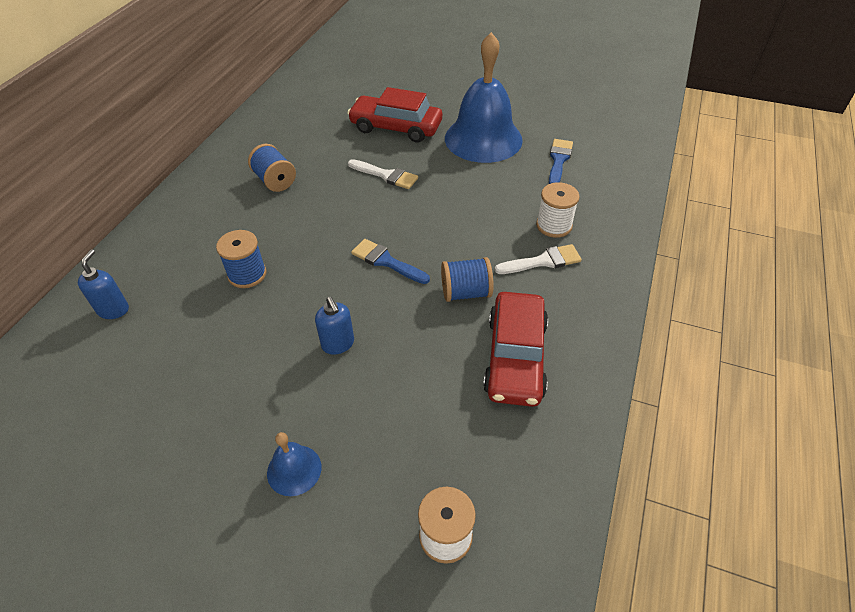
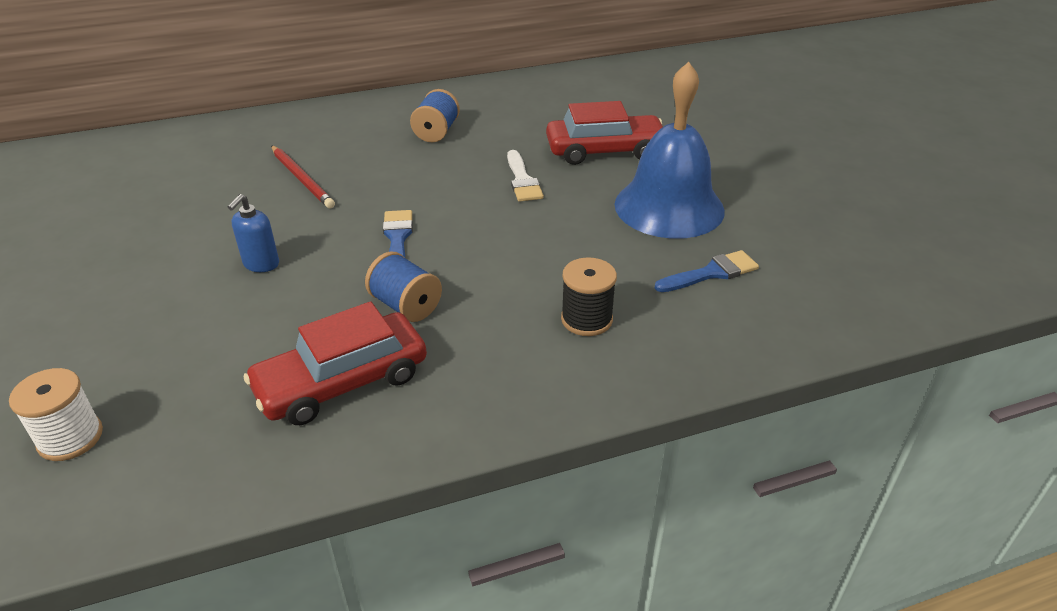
camera: 50 degrees right, 10 degrees down
(113, 310) = (204, 146): blue soap dispenser -> none
(247, 274) = (302, 179): blue spool -> red pencil
(294, 470) = (96, 312): blue bell -> none
(396, 127) = (605, 151): red car -> red car turned 105 degrees clockwise
(543, 261) = (515, 337): white brush -> none
(554, 225) = (586, 319): white spool -> black spool

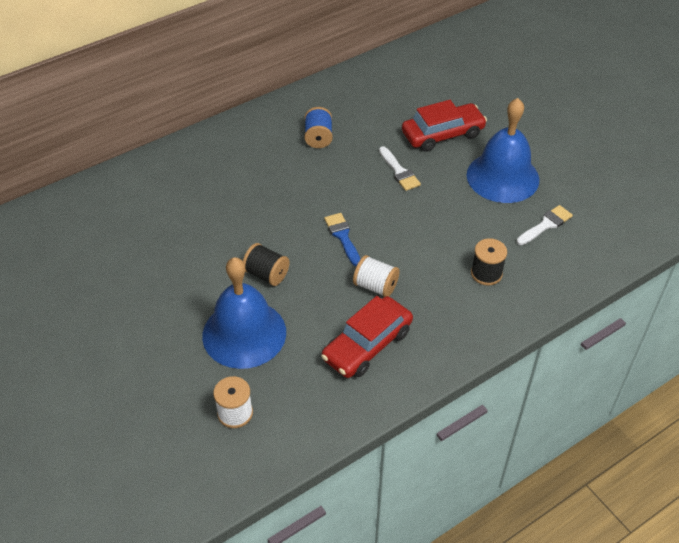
camera: 15 degrees left, 10 degrees up
(173, 331) = (244, 333): none -> blue bell
(261, 264) = (266, 274): blue soap dispenser -> black spool
(302, 179) = (248, 198): red pencil -> none
(406, 306) = (375, 286): blue spool -> white spool
(711, 273) = (546, 225): blue brush -> white brush

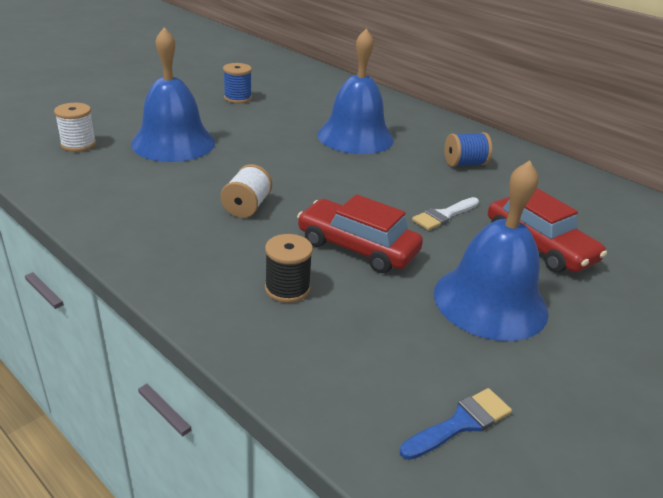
camera: 75 degrees right, 15 degrees down
(137, 275) = (237, 98): none -> blue spool
(254, 196) = (355, 136): none -> blue bell
(266, 274) = (251, 148): black spool -> none
(342, 236) = (317, 184): blue brush -> blue brush (460, 423)
(367, 345) = (158, 205): red car -> red car (357, 247)
(546, 225) = (409, 348): white brush -> none

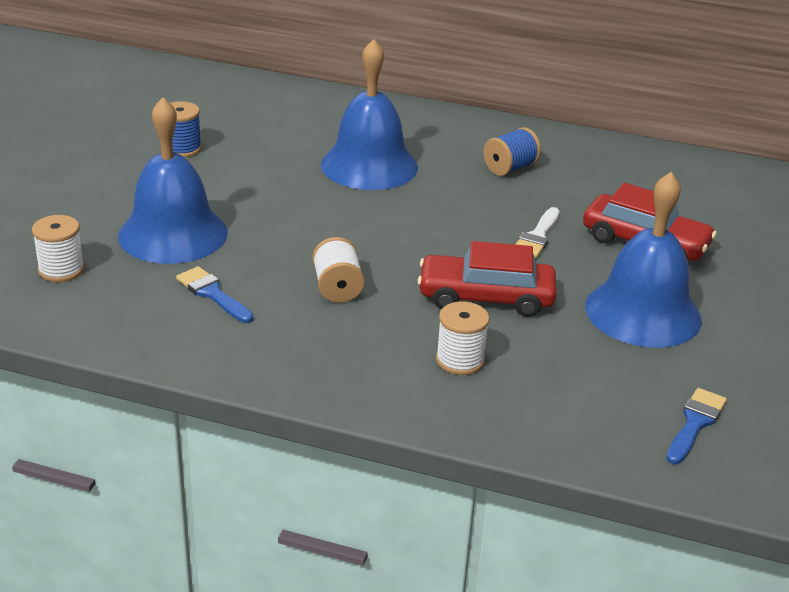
camera: 25 degrees left, 0 degrees up
(155, 185) = (212, 294): none -> blue brush
(287, 288) = (460, 360): black spool -> white spool

